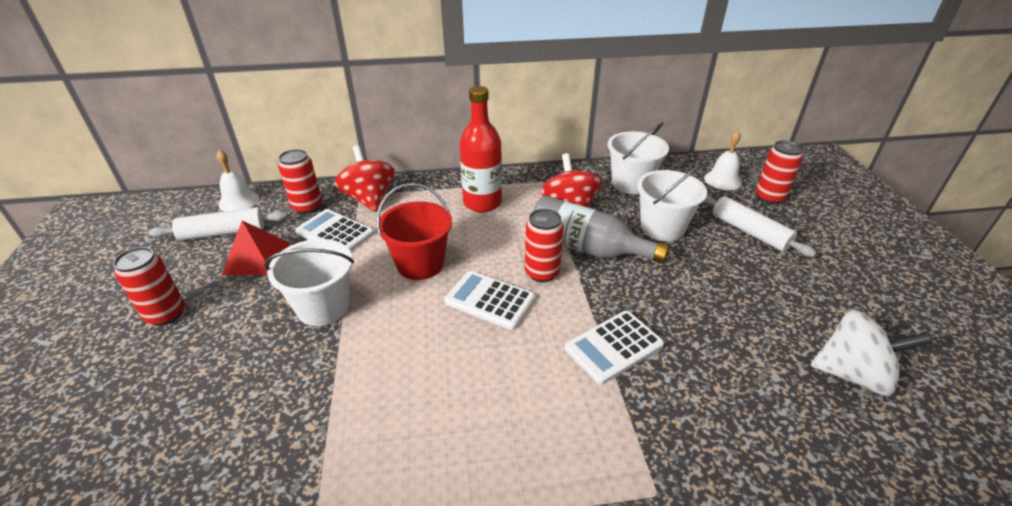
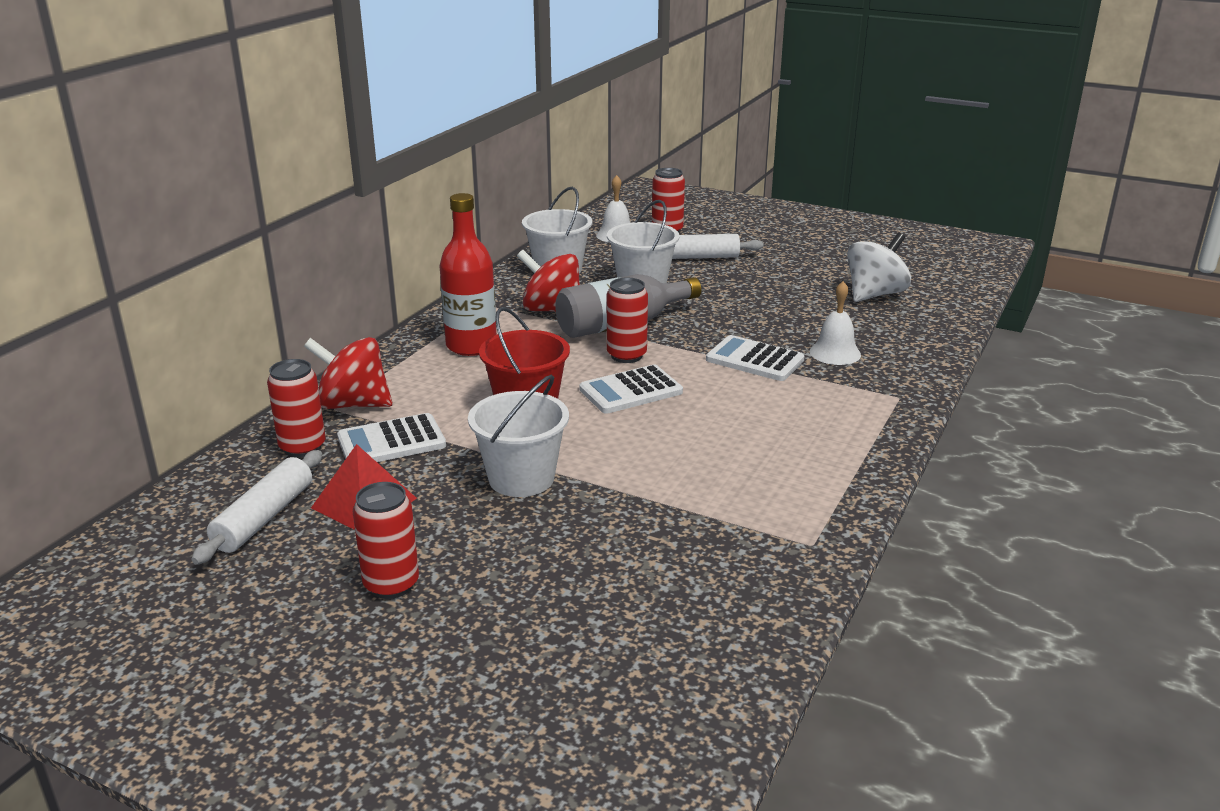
camera: 55 degrees left, 10 degrees down
(239, 201) = (199, 493): white bell -> white bell (835, 353)
(614, 347) = (754, 360): white calculator -> white calculator turned 120 degrees clockwise

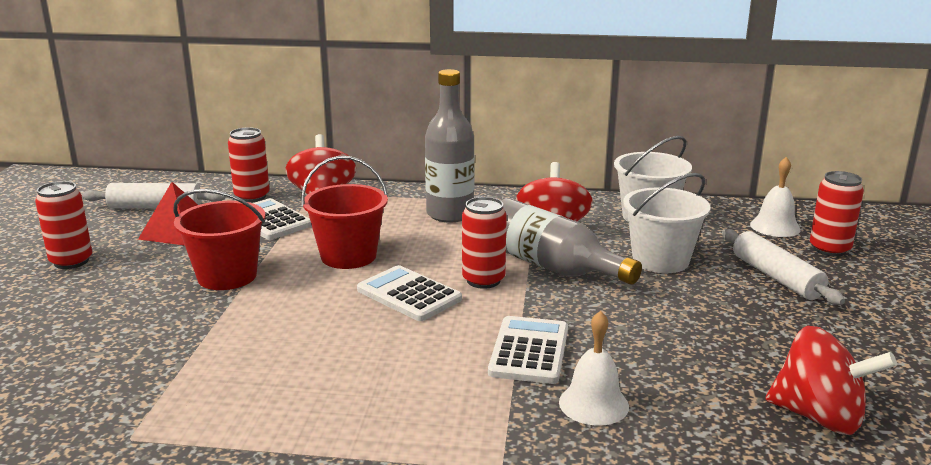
camera: 70 degrees right, 5 degrees down
(471, 346) = (450, 214): red bottle -> grey bottle
(521, 478) = (227, 276): white bucket -> red bucket
(874, 294) = (819, 417): white spinning top -> red spinning top

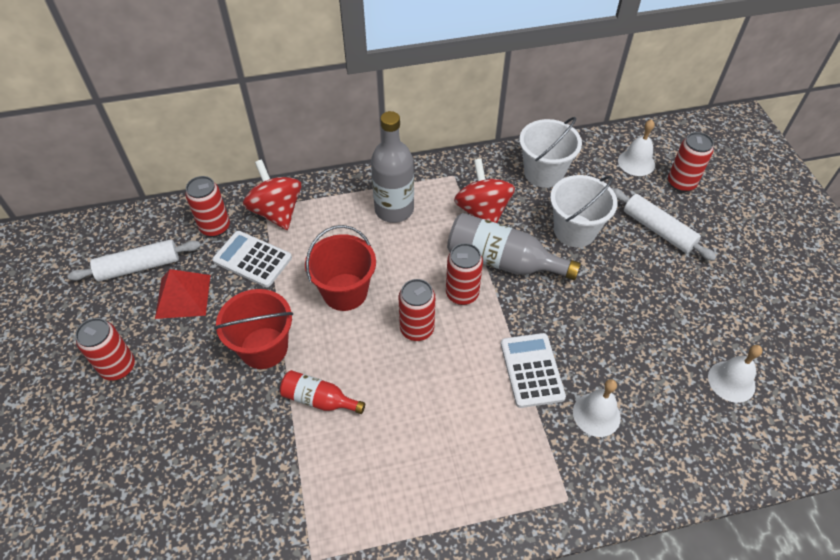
camera: 20 degrees left, 30 degrees up
(252, 321) = (319, 399): none -> red bottle
(409, 295) = (417, 329): white calculator -> red can
(819, 417) = (731, 381): red spinning top -> white bell

